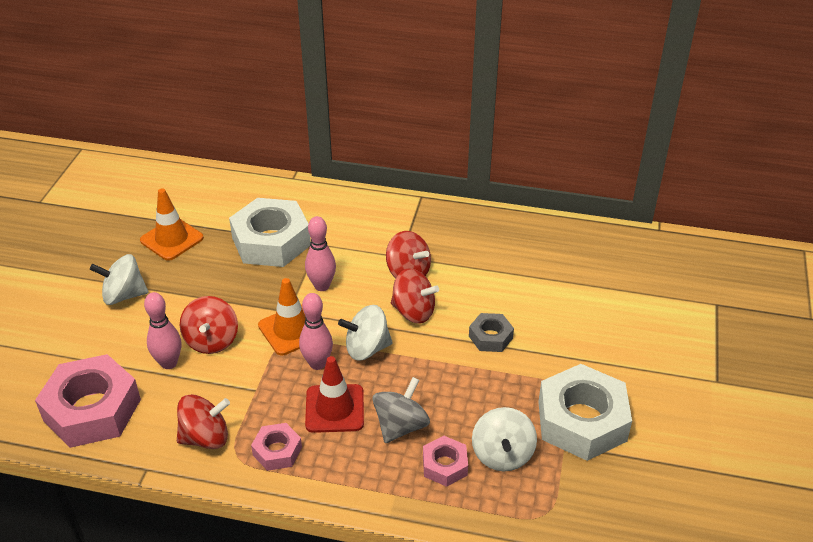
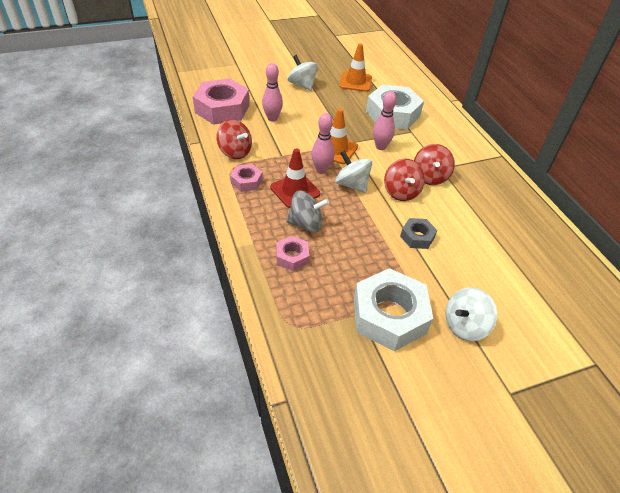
camera: 55 degrees right, 5 degrees up
(212, 340) = (301, 125): red spinning top -> none
(502, 454) = (323, 282): white spinning top -> white spinning top (465, 325)

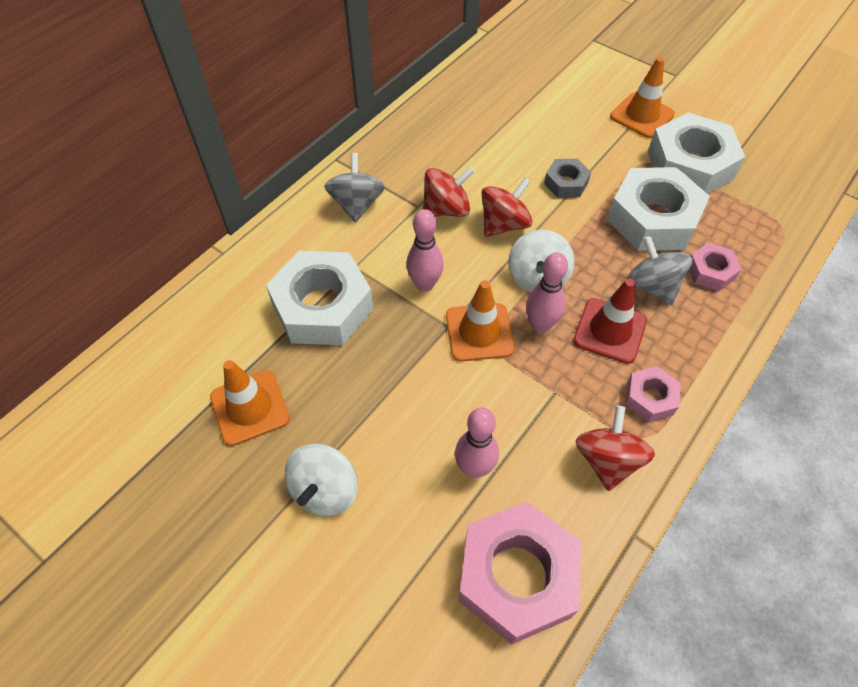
camera: 120 degrees left, 10 degrees up
(354, 259) = (653, 219): none -> white nut
(457, 148) = (356, 204): none -> grey spinning top
(465, 325) = (642, 115): white spinning top -> orange traffic cone

